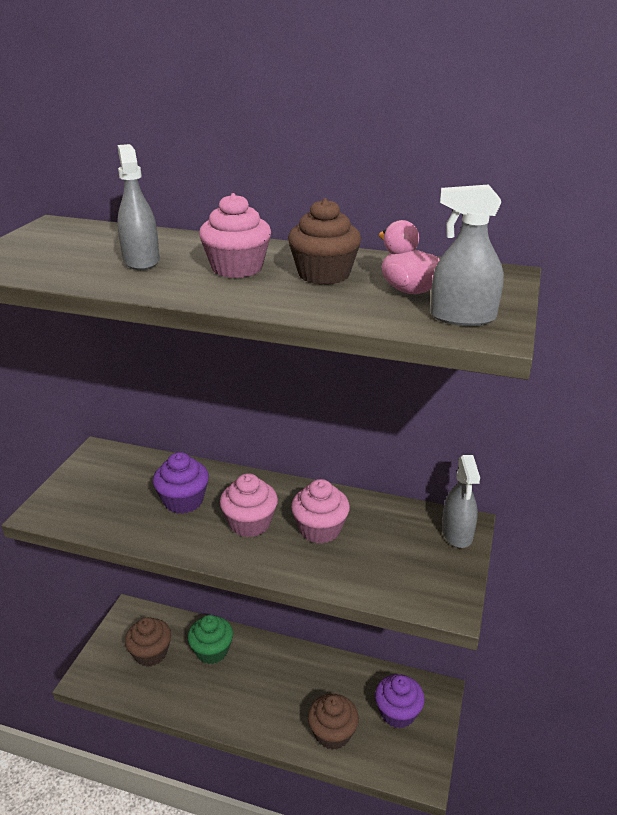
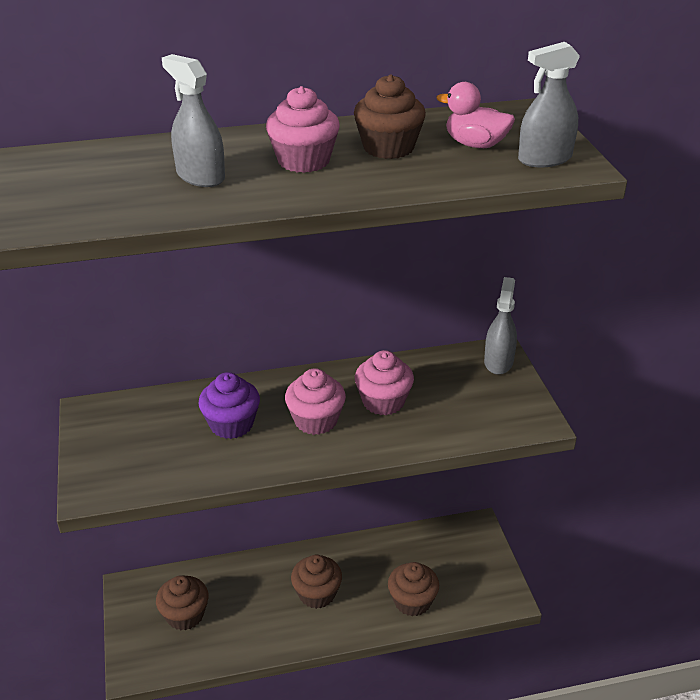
camera: 30 degrees left, 5 degrees up
(212, 651) = (247, 584): green cupcake -> none
(259, 685) = (317, 594): none -> brown cupcake
(397, 712) = (455, 558): purple cupcake -> none
(457, 533) = (498, 362): grey spray bottle -> grey spray bottle turned 135 degrees counterclockwise

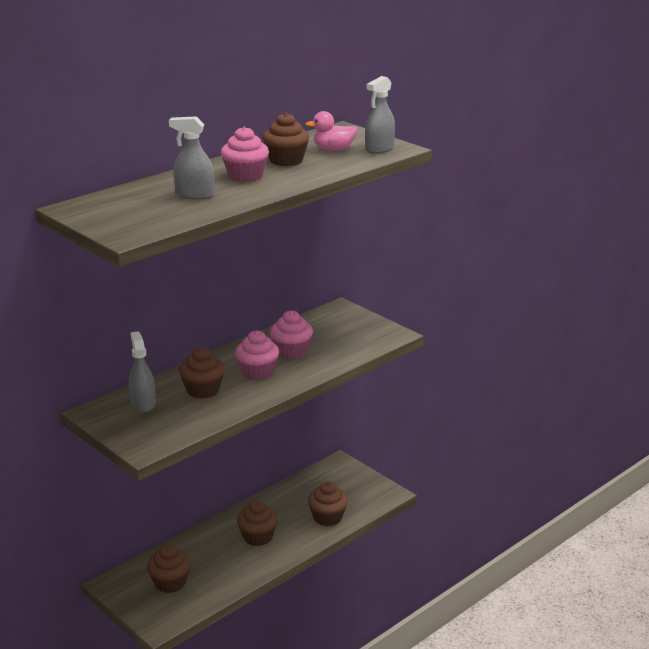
camera: 30 degrees left, 10 degrees down
(231, 424) = (203, 390): purple cupcake -> brown cupcake
(498, 362) = (345, 312): grey spray bottle -> grey spray bottle (143, 403)

